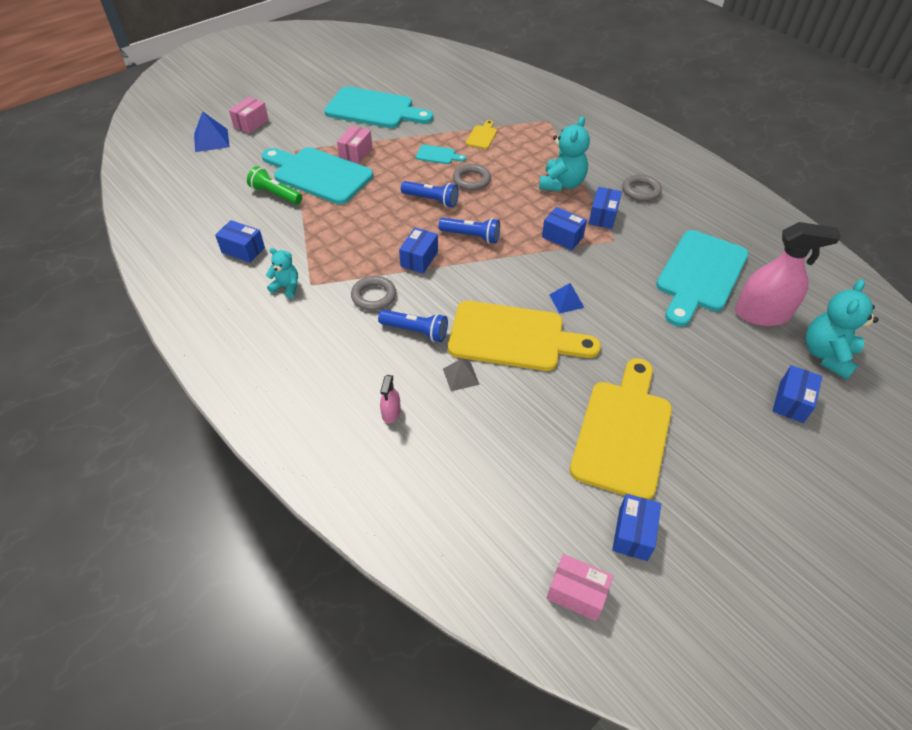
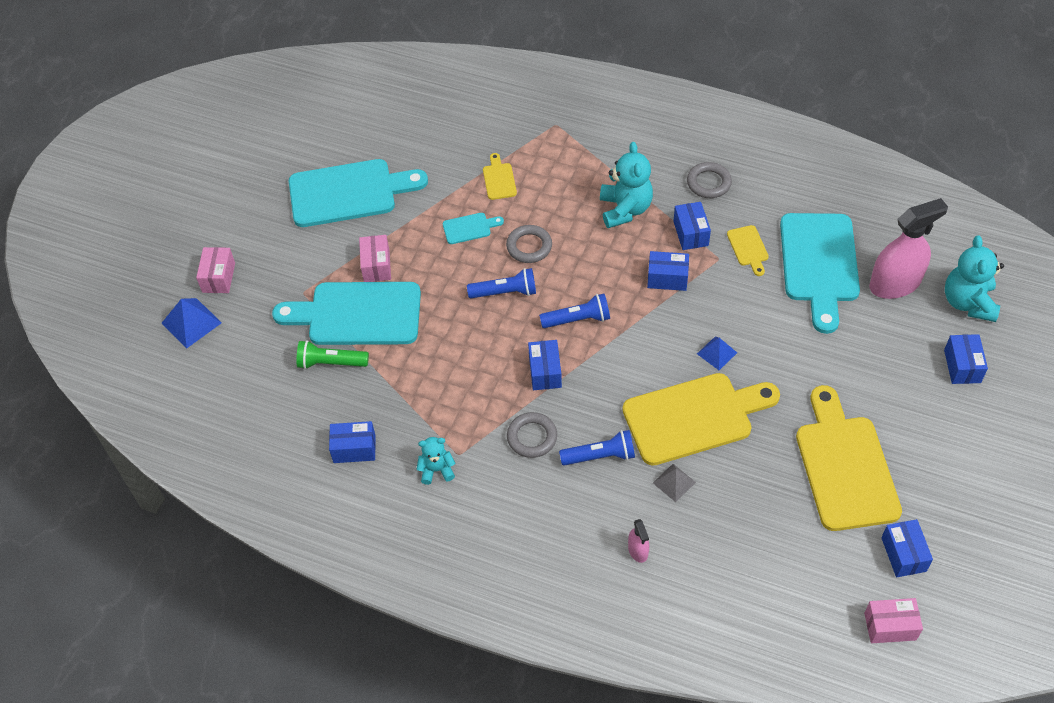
camera: 25 degrees left, 5 degrees up
(644, 242) = (748, 248): none -> yellow cutting board

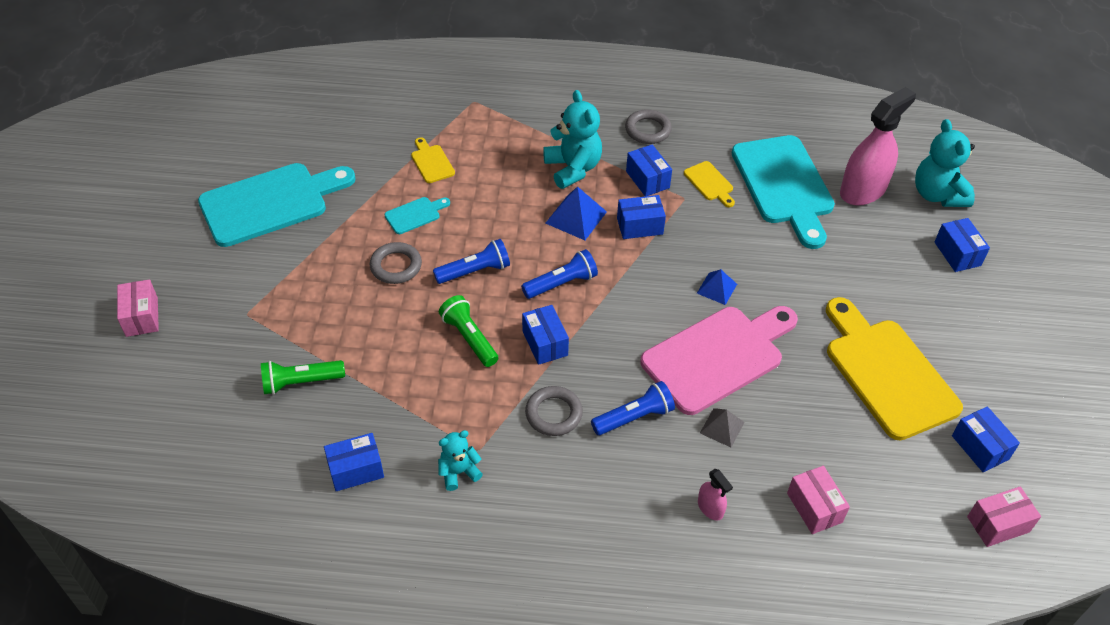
camera: 20 degrees left, 5 degrees down
(191, 323) = (120, 372): blue pyramid -> blue pyramid (576, 217)
(357, 314) = (317, 325): turquoise cutting board -> none
(376, 266) = (323, 271): pink box -> pink box (814, 507)
(481, 353) = (469, 338): none -> green flashlight
(529, 246) = (485, 221): grey ring -> grey ring (396, 266)
(694, 417) = (718, 356): yellow cutting board -> pink cutting board

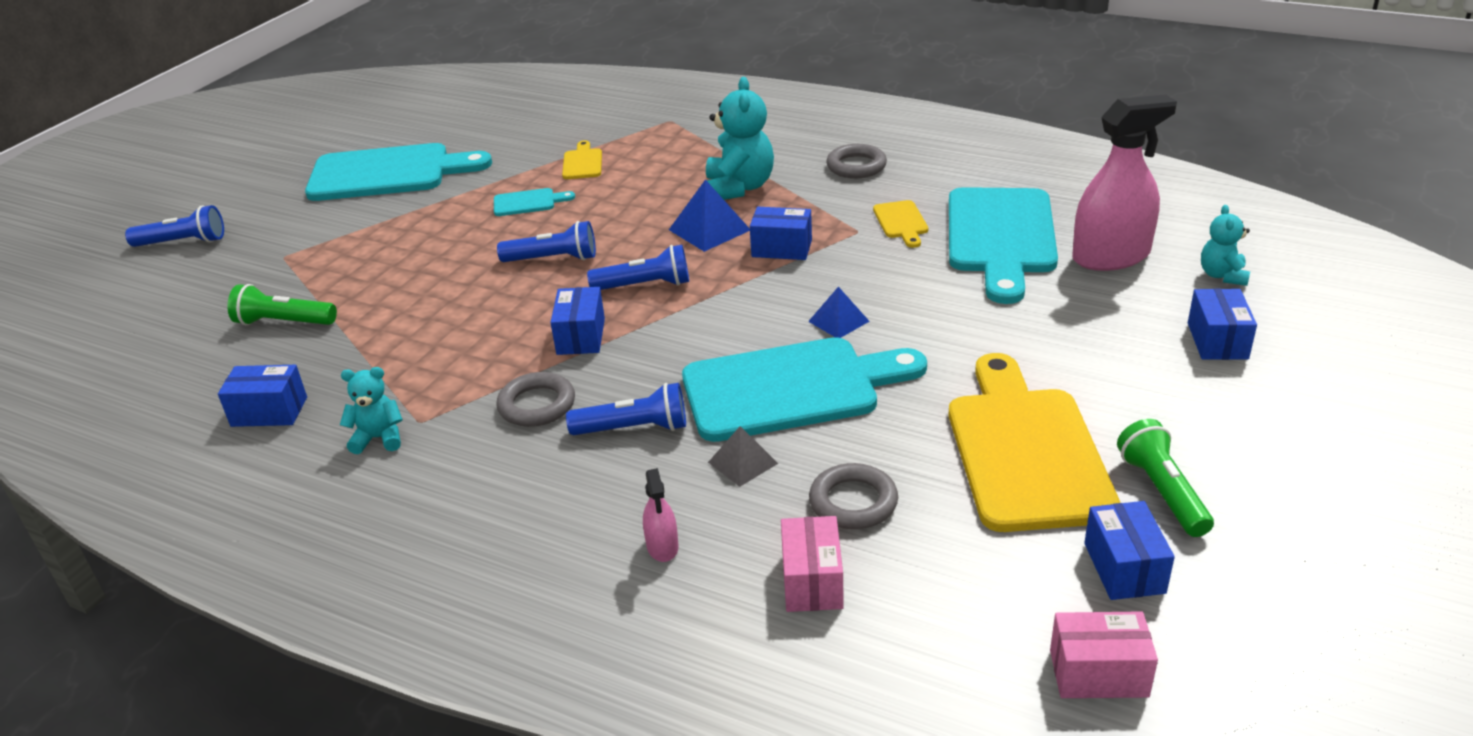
camera: 25 degrees right, 15 degrees down
(142, 317) = (183, 242): pink box -> blue flashlight
(396, 266) = (470, 241): grey ring -> grey ring (853, 502)
(469, 338) = (497, 316): green flashlight -> green flashlight (1162, 492)
(647, 179) = (823, 208): blue box -> none
(718, 356) = (790, 388): pink cutting board -> turquoise cutting board
(937, 194) = (1222, 275): turquoise teddy bear -> turquoise teddy bear, size x0.57

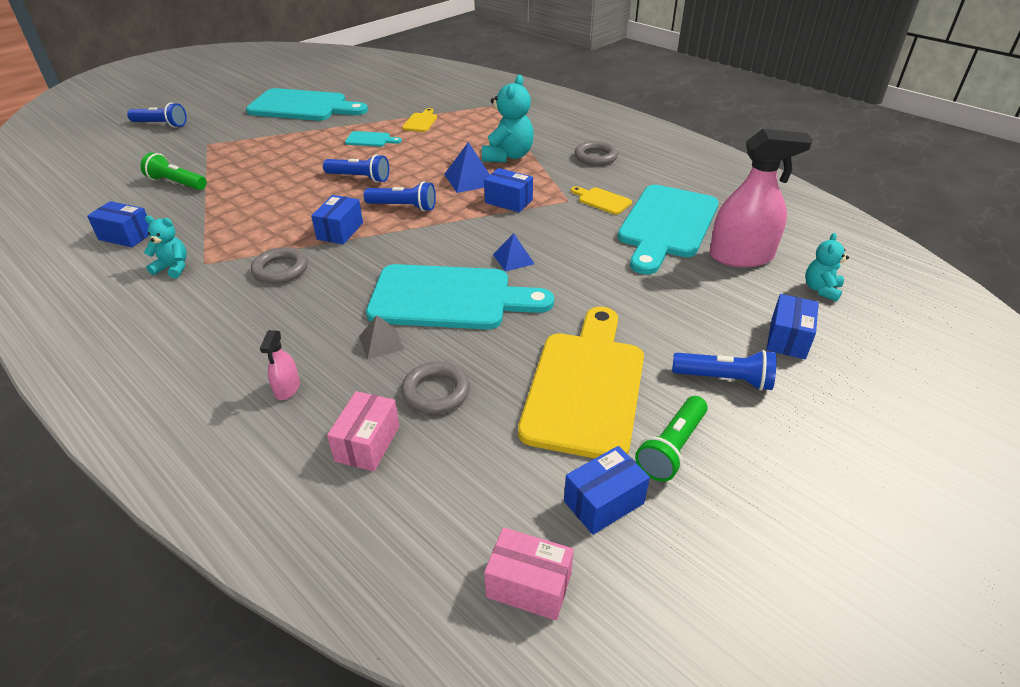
camera: 15 degrees right, 5 degrees up
(634, 428) = (328, 300): blue flashlight -> blue flashlight (724, 379)
(901, 222) = (602, 200): yellow cutting board -> yellow cutting board turned 120 degrees clockwise
(1124, 568) = (603, 502): blue box -> blue box turned 45 degrees clockwise
(1162, 492) = (672, 448): green flashlight -> green flashlight turned 150 degrees counterclockwise

